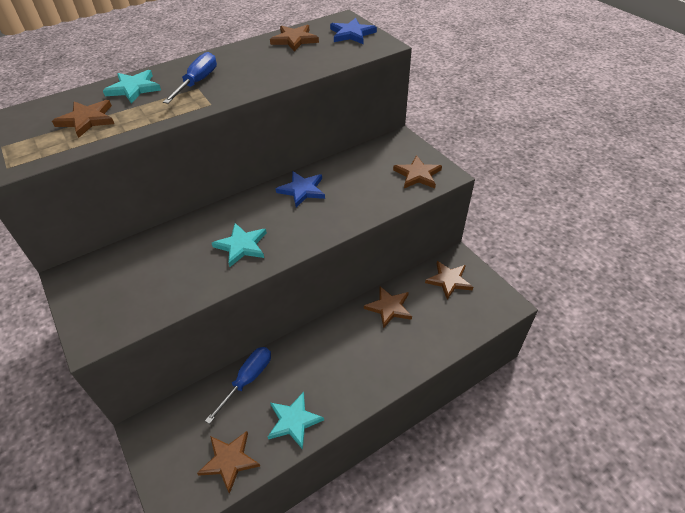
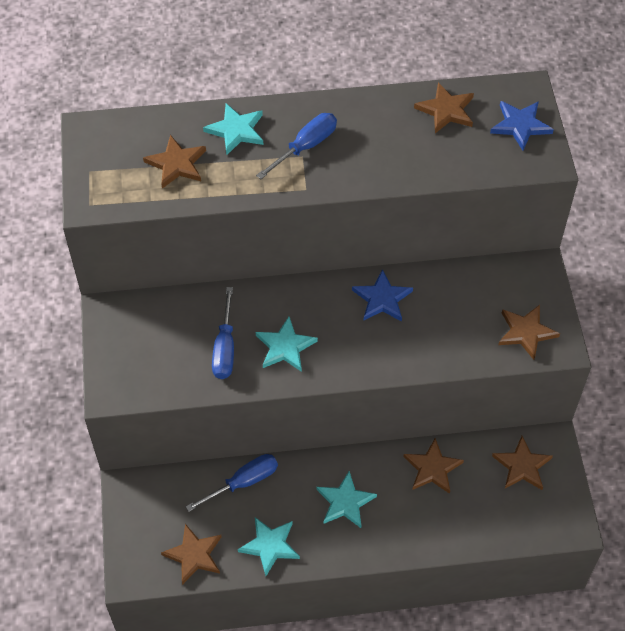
camera: 25 degrees right, 10 degrees up
(189, 265) = (225, 348): none -> blue screwdriver
(338, 359) = (345, 502): none -> turquoise star

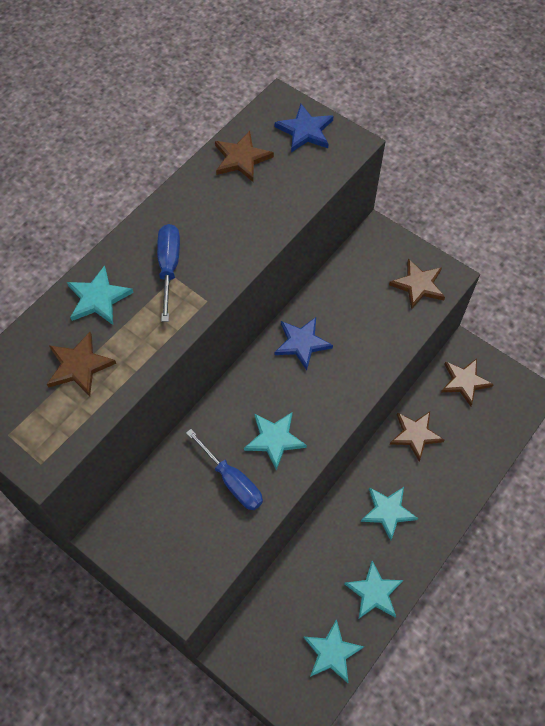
camera: 45 degrees left, 5 degrees up
(194, 555) = (332, 652): brown star -> turquoise star
(243, 482) = (308, 564): blue screwdriver -> none

